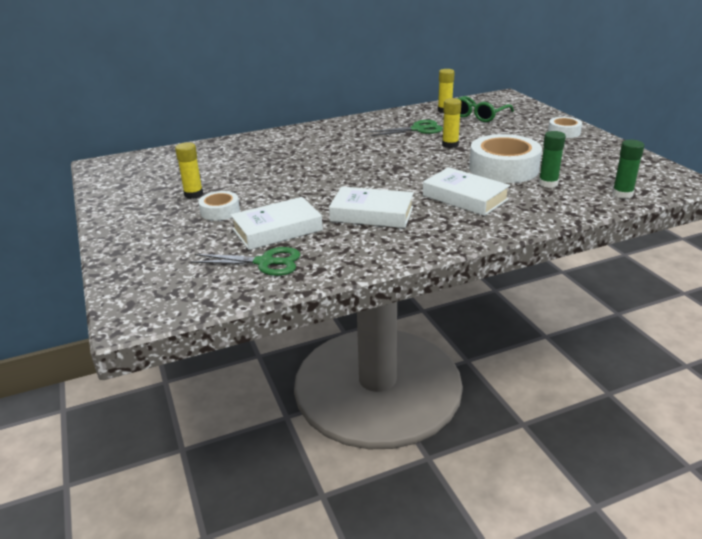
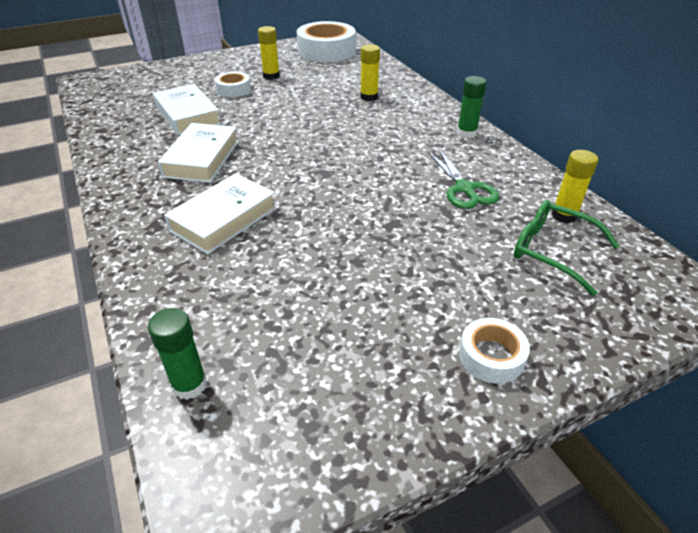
camera: 85 degrees right, 10 degrees up
(265, 262) = (131, 115): green scissors -> none
(450, 145) = (404, 215): yellow glue stick -> yellow glue stick (369, 97)
(503, 168) = (312, 259): white tape -> white tape (326, 51)
(548, 183) = (250, 299): green glue stick -> green glue stick (466, 133)

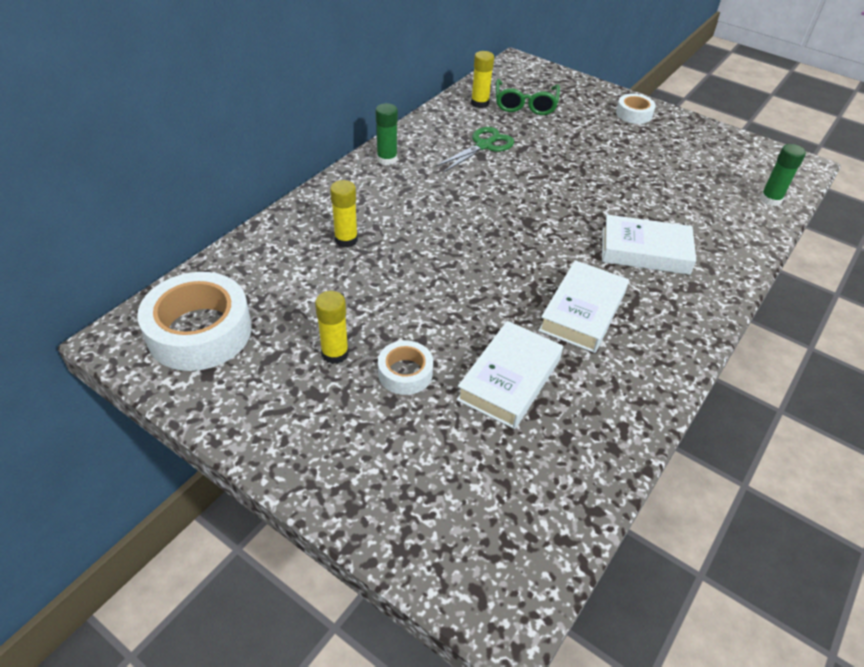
camera: 120 degrees left, 5 degrees up
(202, 159) = (582, 312): white book -> white book turned 45 degrees counterclockwise

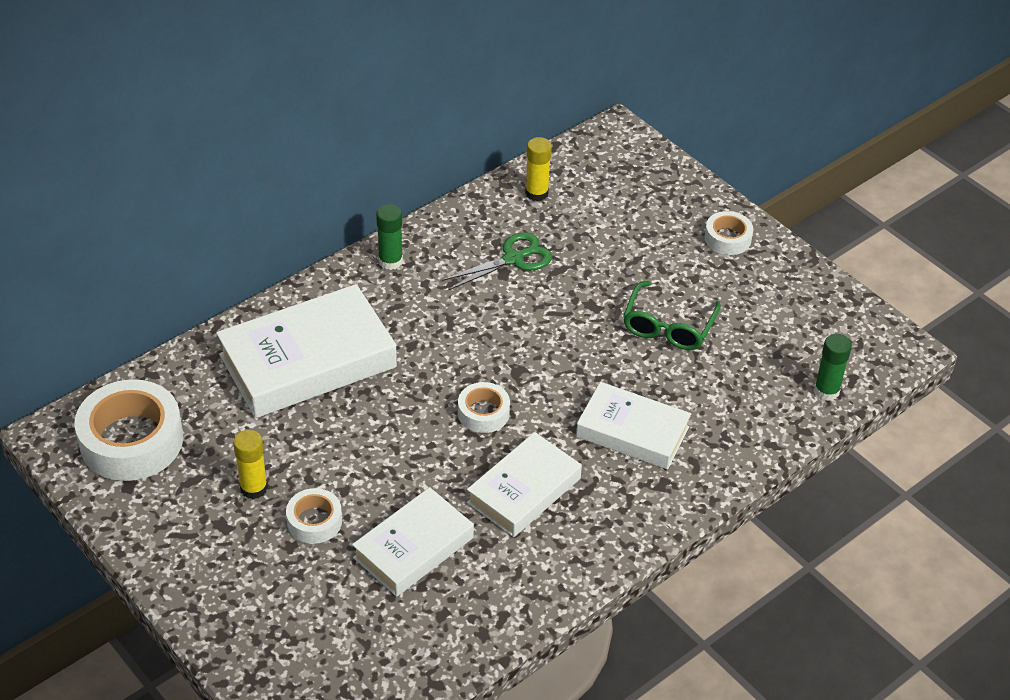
camera: 15 degrees right, 0 degrees up
(346, 240) = (308, 361): yellow glue stick -> white book
(516, 256) = (483, 413): none -> white tape
(525, 104) = (594, 203): green glasses -> green glasses (668, 326)

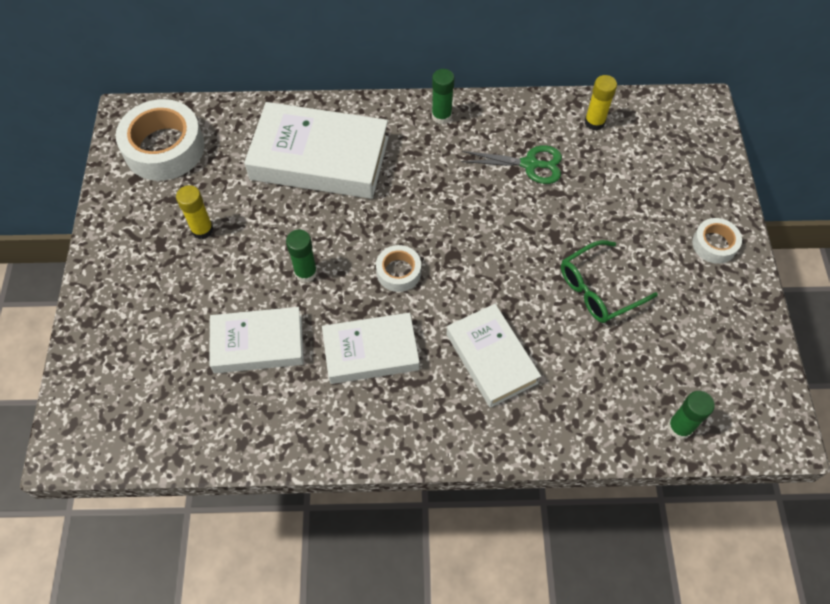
camera: 40 degrees right, 15 degrees up
(314, 521) = (216, 279): white tape -> none
(397, 464) = (306, 272): none -> green glue stick

